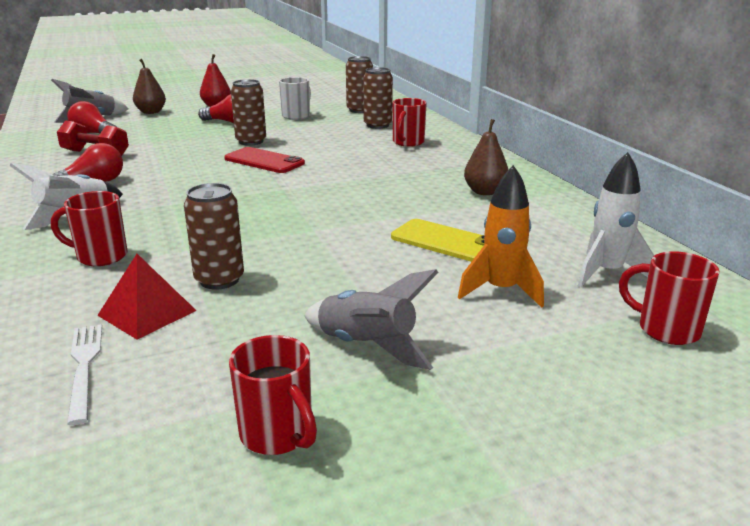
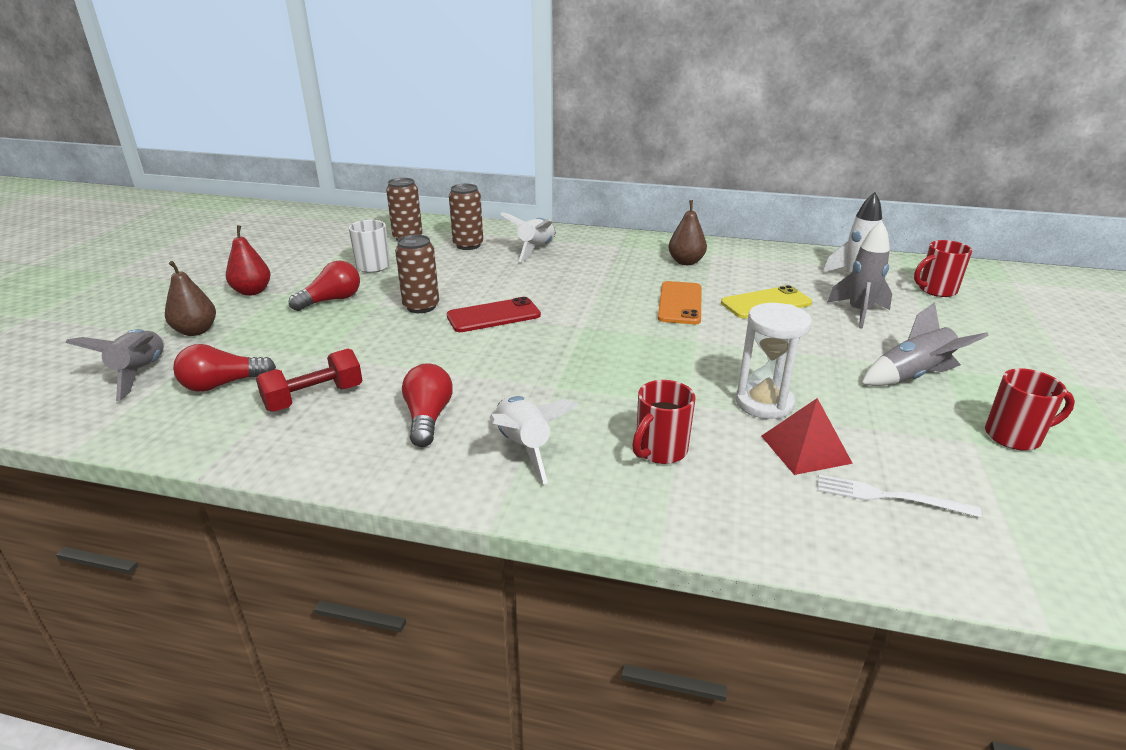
camera: 55 degrees left, 5 degrees up
(219, 280) = (764, 403): brown can -> white hourglass
(384, 209) = (680, 303): none -> orange phone
(407, 142) = (536, 250): red mug -> white rocket
(501, 291) = (859, 313): orange rocket -> grey rocket

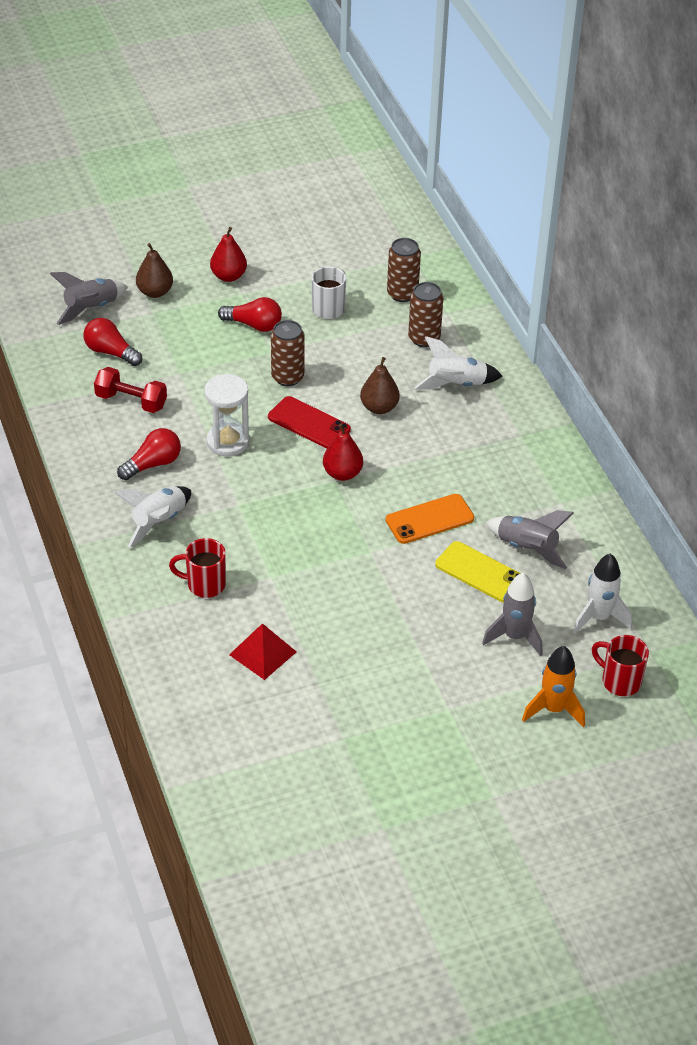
camera: 55 degrees right, 15 degrees up
(578, 321) = (342, 473): none -> red pear
(686, 262) = (524, 492): brown pear -> brown pear (379, 407)
(764, 403) = (305, 617): white hourglass -> white hourglass (228, 442)
(889, 497) = (239, 704): white fork -> none
(912, 376) = (417, 691): grey rocket -> grey rocket (527, 548)
(962, 323) = (553, 709): none -> orange rocket
(1015, 436) = (368, 759): red mug -> none

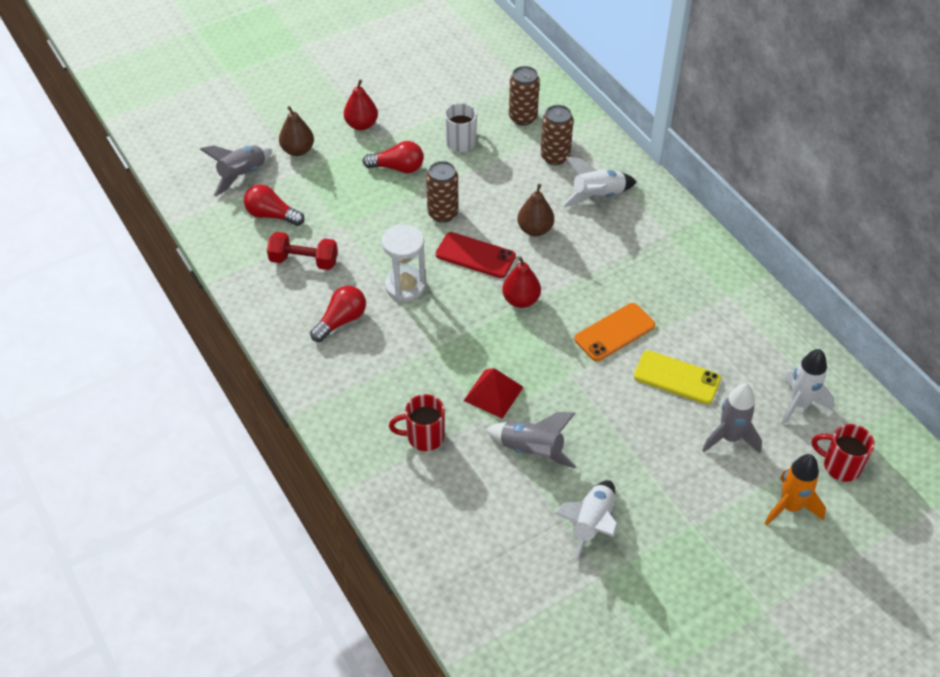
camera: 10 degrees left, 5 degrees up
(159, 522) = (362, 379): white rocket -> white rocket (591, 525)
(263, 653) = (500, 499): red pyramid -> red pyramid (493, 393)
(527, 548) = (712, 346): grey rocket -> grey rocket (532, 451)

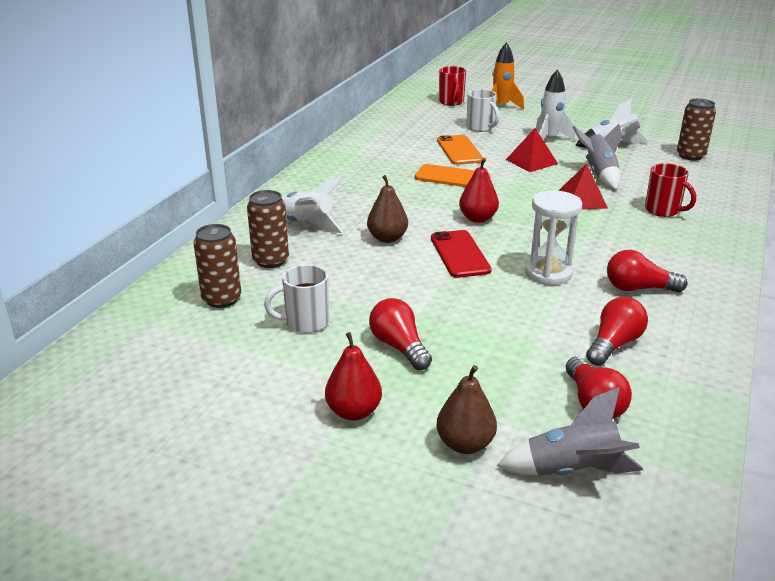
camera: 125 degrees left, 20 degrees down
(304, 261) = (614, 344): red dumbbell -> red light bulb
(443, 213) = (430, 290): brown can -> brown can (690, 156)
(604, 418) = (531, 161): none -> red pyramid
(677, 377) = (459, 150): yellow phone -> orange phone
(730, 438) = (481, 128): grey rocket -> white mug
(799, 404) = (422, 118): white rocket -> white rocket (549, 139)

